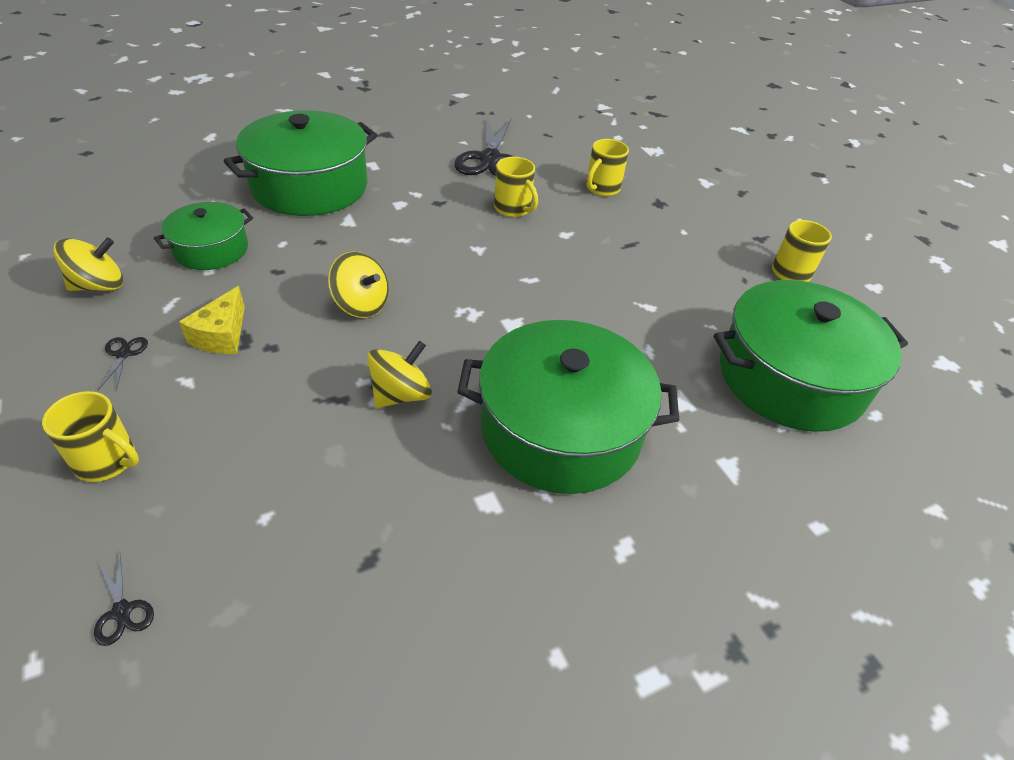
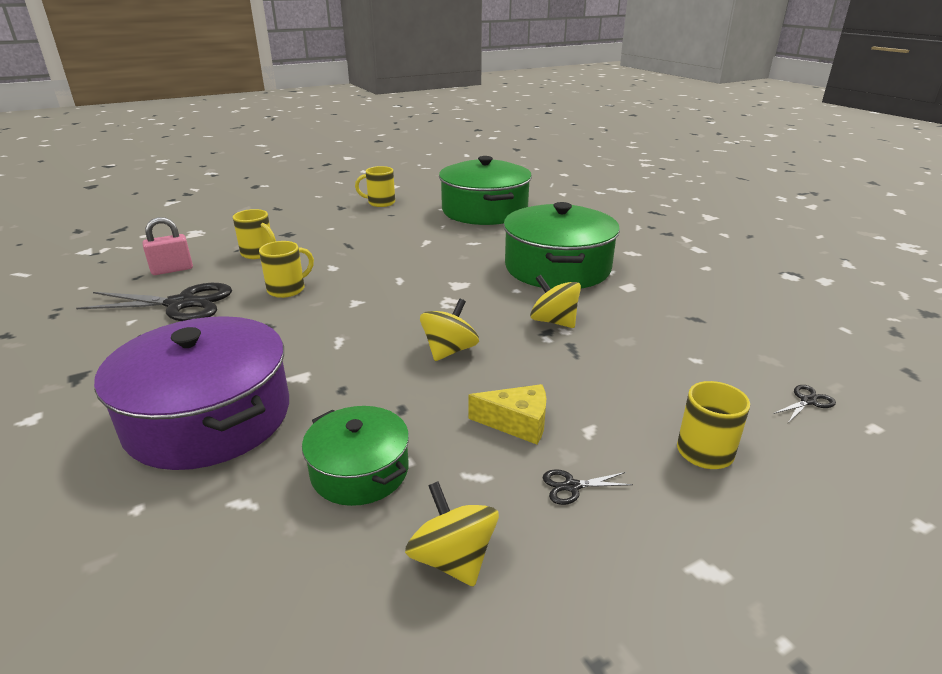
camera: 90 degrees left, 15 degrees down
(310, 186) = (209, 417): green pot -> purple pot
(561, 148) = (172, 270): none -> pink padlock

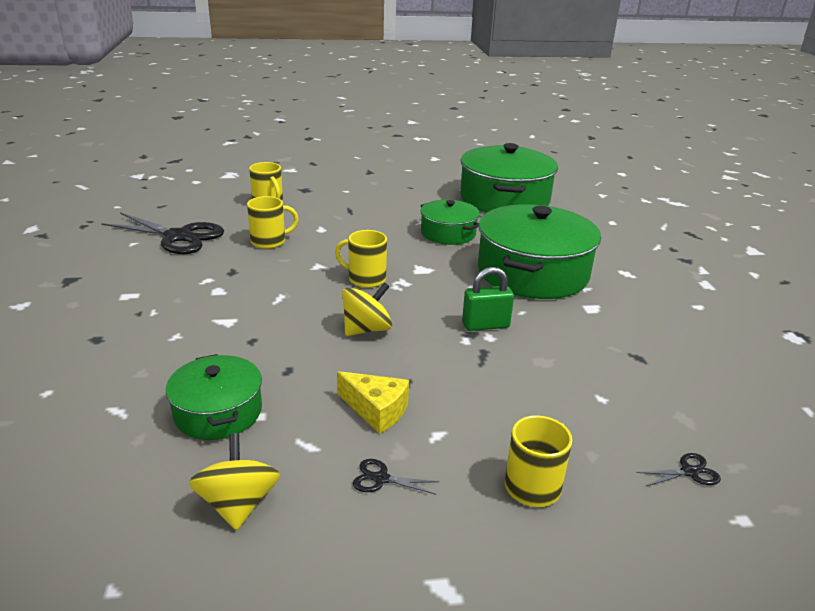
camera: 20 degrees right, 0 degrees up
(172, 270) = (191, 205): pink padlock -> none
(209, 417) = (138, 337): purple pot -> none
(380, 203) = (408, 173): yellow mug -> yellow mug (365, 279)
(457, 248) = (448, 233): none -> green pot
(553, 321) = (485, 325): yellow spinning top -> green padlock

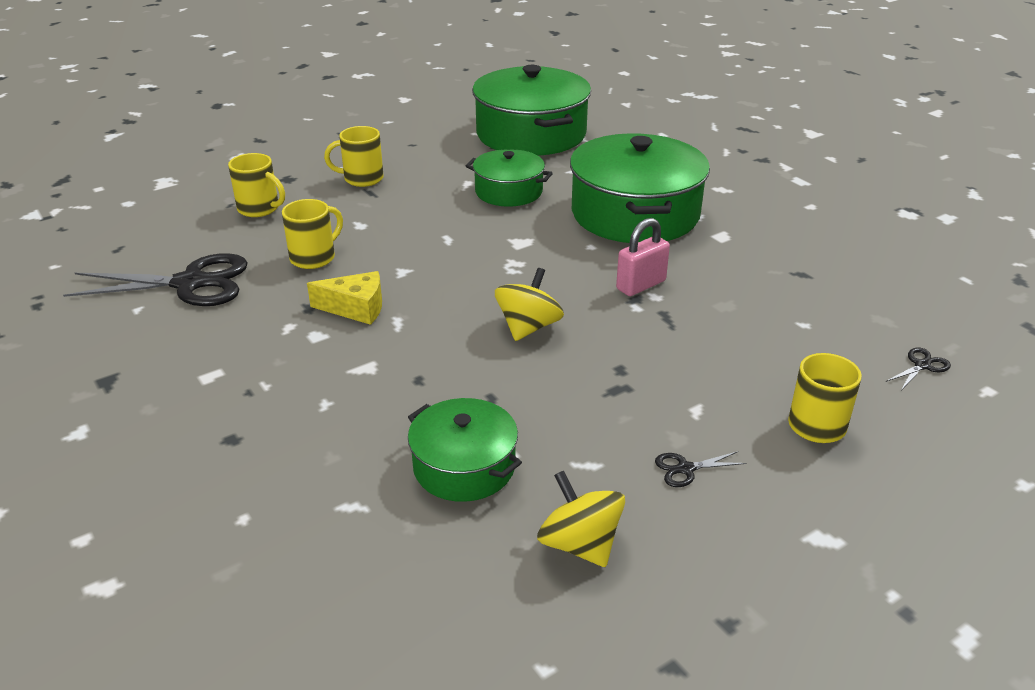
camera: 25 degrees left, 5 degrees up
(365, 279) = (471, 271): yellow mug -> yellow mug (361, 179)
(376, 410) = (619, 407): yellow cheese -> yellow cheese (356, 308)
(485, 325) = (641, 285): green padlock -> pink padlock

